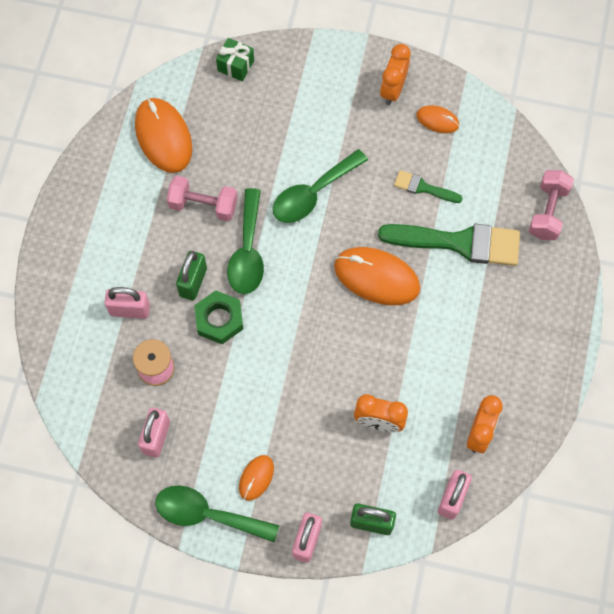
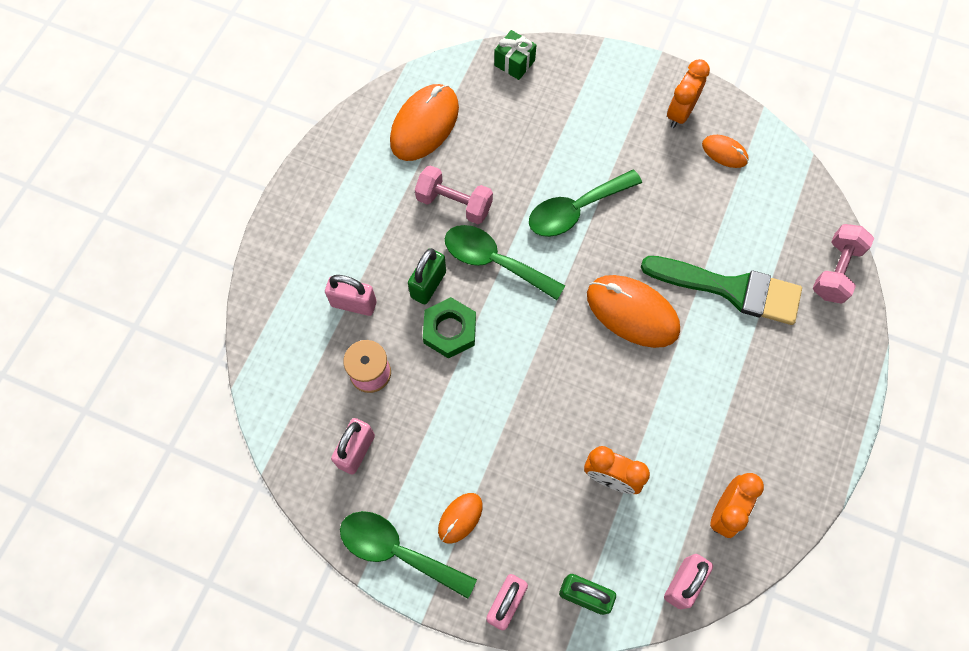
camera: 10 degrees right, 0 degrees up
(163, 137) = (424, 125): orange mouse -> orange mouse turned 45 degrees clockwise
(248, 252) = (494, 261): green spoon -> green spoon turned 105 degrees clockwise
(423, 187) = (698, 222): green brush -> none

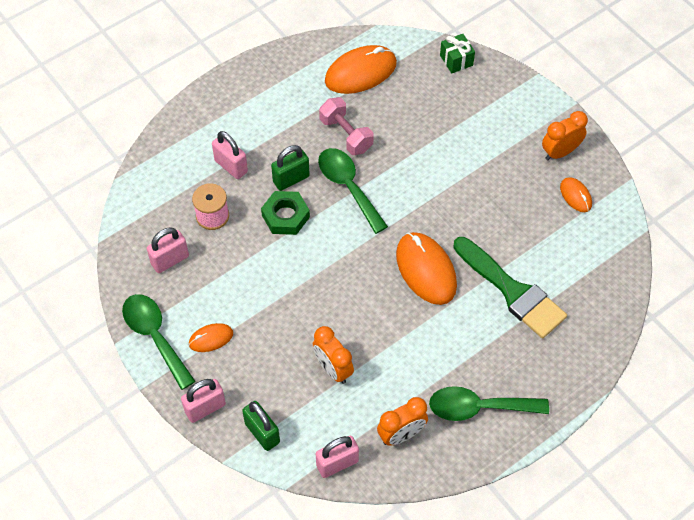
camera: 30 degrees right, 10 degrees down
(575, 210) = (432, 181): green spoon -> green spoon (478, 407)
(836, 271) = (605, 319): pink dumbbell -> none

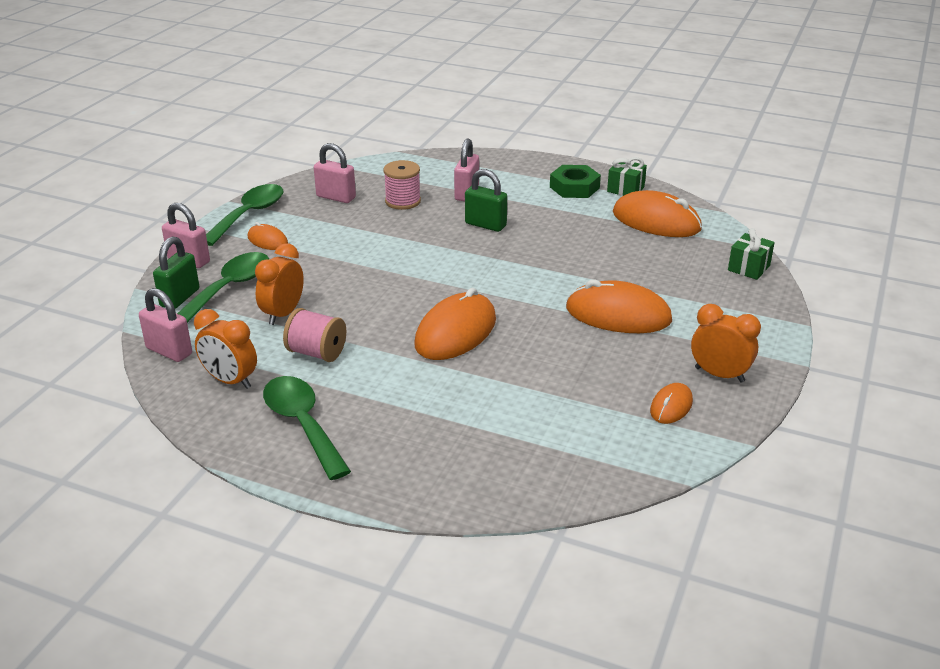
camera: 60 degrees right, 25 degrees down
(285, 216) = (440, 235): green nut -> green nut (574, 187)
(301, 62) = (625, 189): none -> green gift
(346, 135) = (571, 236): pink dumbbell -> none
(348, 186) = (511, 256): green spoon -> green spoon (229, 288)
(399, 366) = (316, 353): none -> pink spool
(464, 165) = (618, 314): none -> orange mouse
(512, 291) = (484, 400): green brush -> none

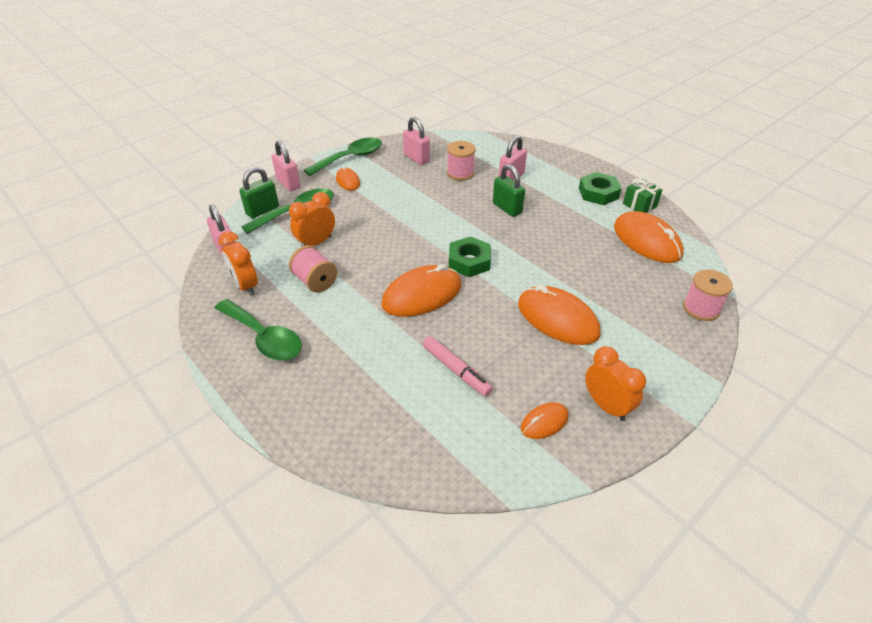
camera: 25 degrees right, 10 degrees up
(302, 424) = (264, 338): green spoon -> green spoon turned 135 degrees clockwise
(483, 286) = (469, 261): none -> green nut
(549, 389) = (456, 370): none -> pink marker
(748, 268) = (701, 308): green gift -> pink spool

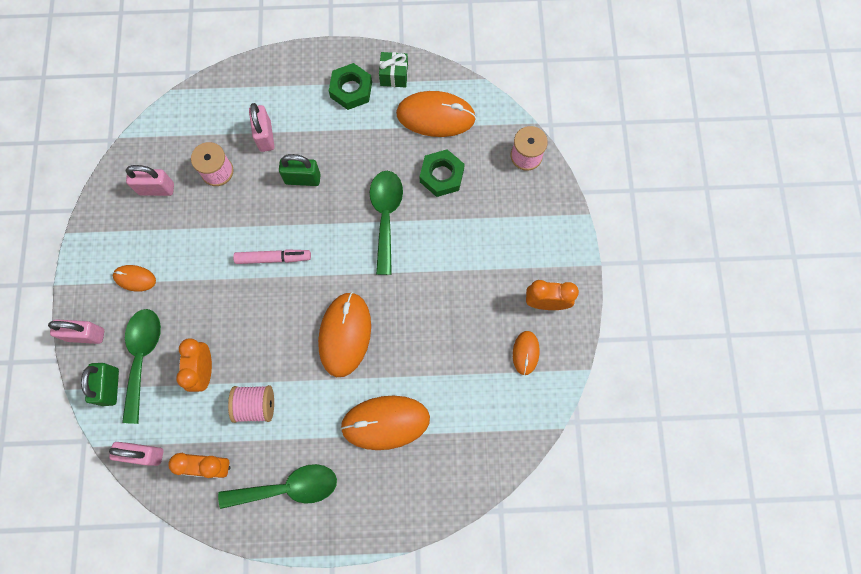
camera: 50 degrees left, 30 degrees up
(350, 158) = (96, 247): green spoon -> green spoon (386, 216)
(456, 370) = (438, 371): pink marker -> pink marker (273, 258)
(469, 261) = (339, 267): green nut -> green nut (442, 176)
(557, 319) = (452, 260): orange mouse -> orange mouse (385, 422)

